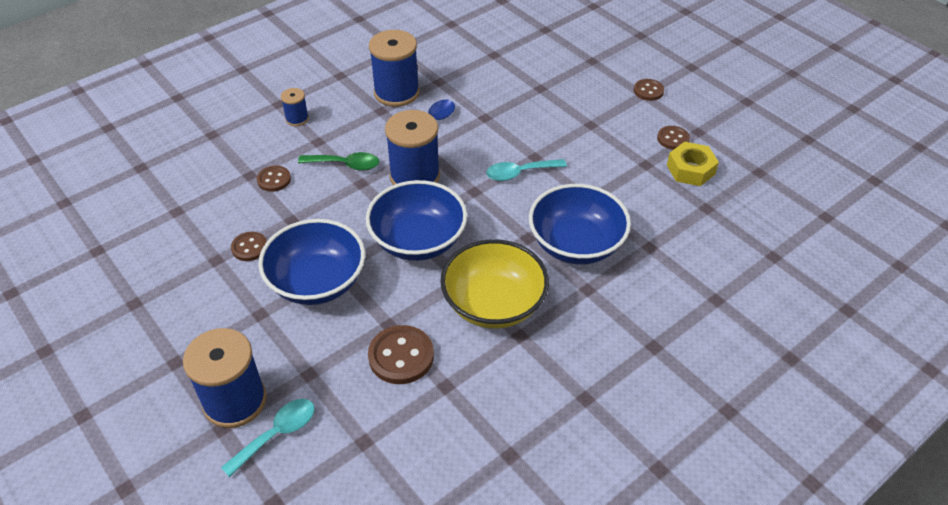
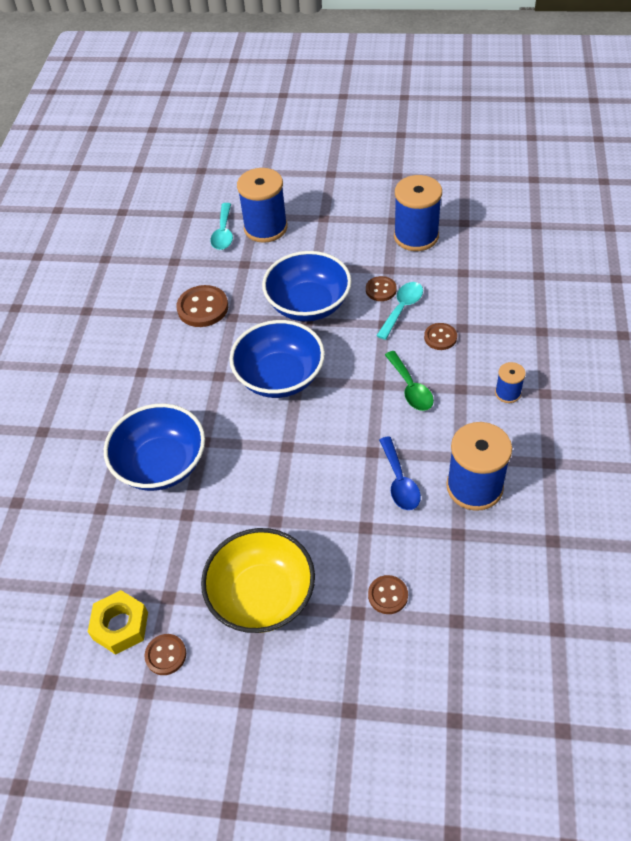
camera: 140 degrees right, 5 degrees up
(345, 165) = (410, 388): green spoon -> green spoon turned 75 degrees counterclockwise
(415, 176) = (347, 421): blue spool -> blue spool (416, 236)
(494, 304) = (178, 377): yellow bowl -> yellow bowl (262, 596)
(519, 173) = (269, 492): turquoise spoon -> turquoise spoon (402, 308)
(648, 91) = (245, 712): brown button -> brown button (388, 595)

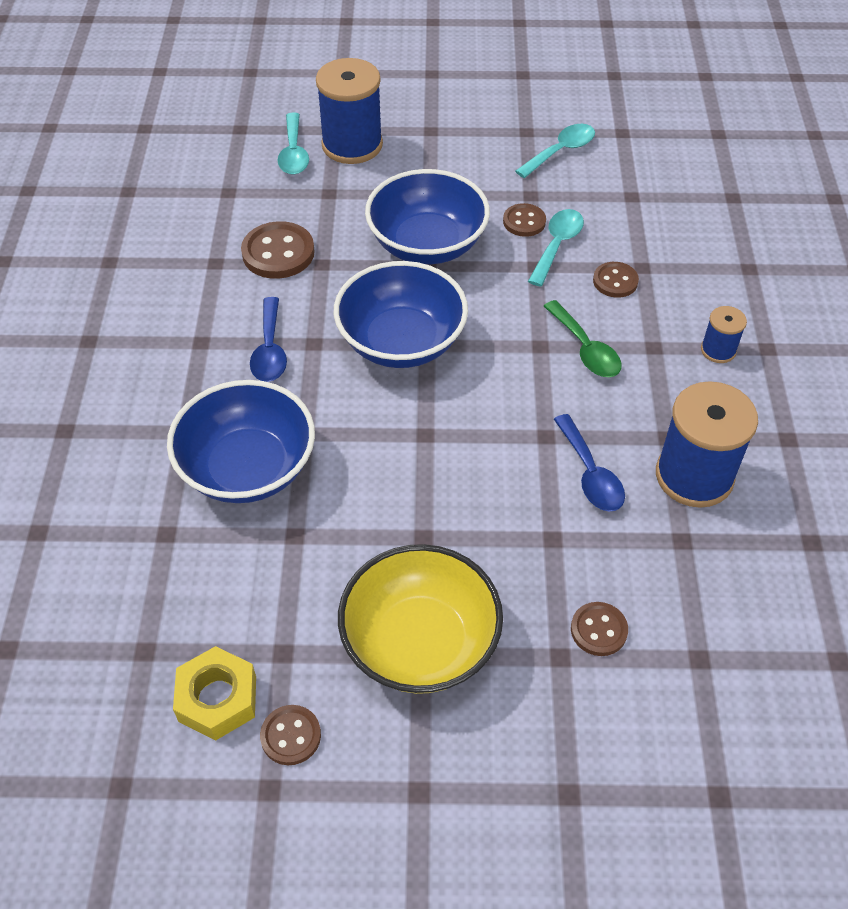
camera: 10 degrees left, 0 degrees up
(187, 380) = (270, 350): none -> blue spoon
(416, 236) = (561, 151): blue spool -> turquoise spoon

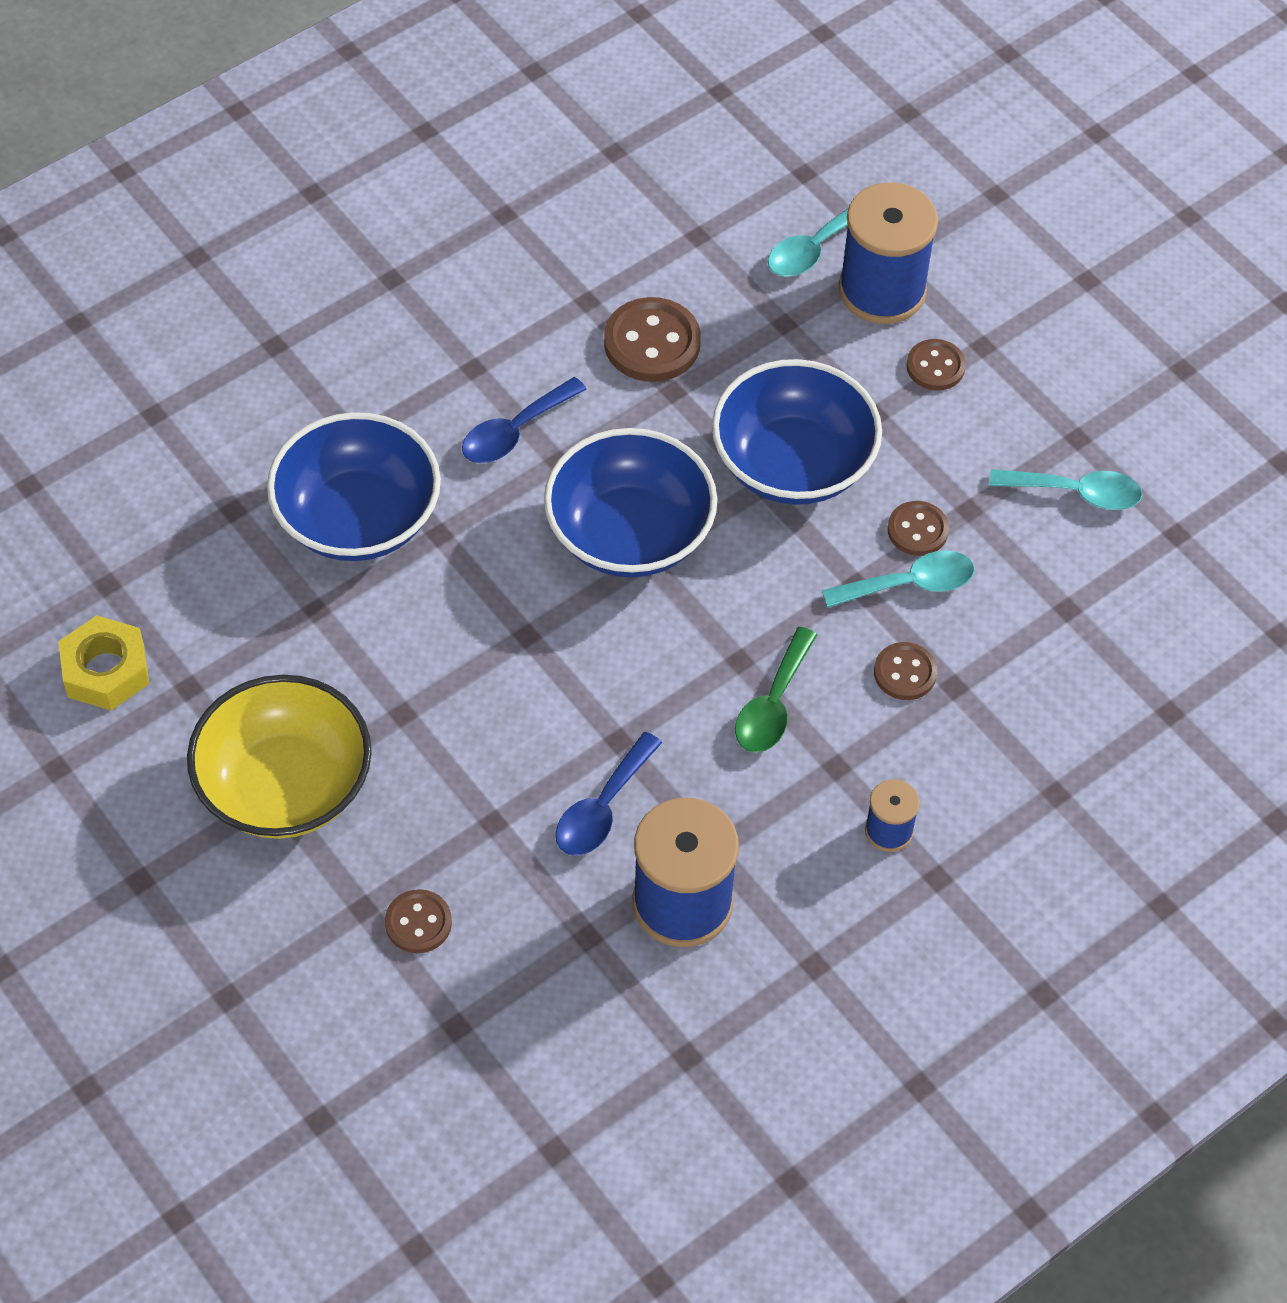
camera: 50 degrees right, 5 degrees up
(291, 736) = (115, 749): brown button -> brown button (935, 367)

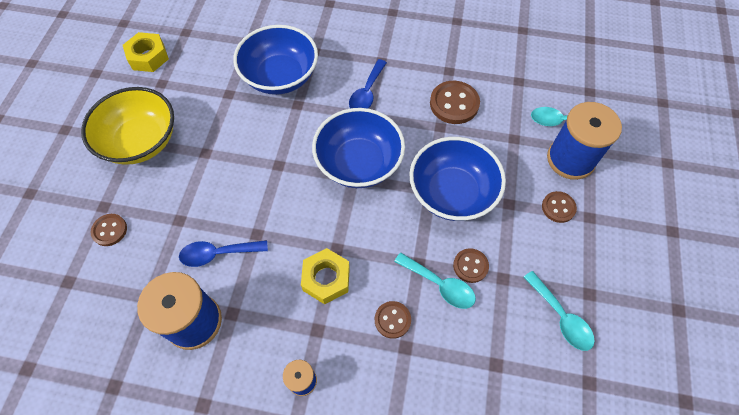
camera: 50 degrees right, 5 degrees up
(514, 431) = (367, 93): blue spoon -> blue spoon turned 75 degrees counterclockwise
(773, 704) = (326, 278): green spoon -> yellow nut

